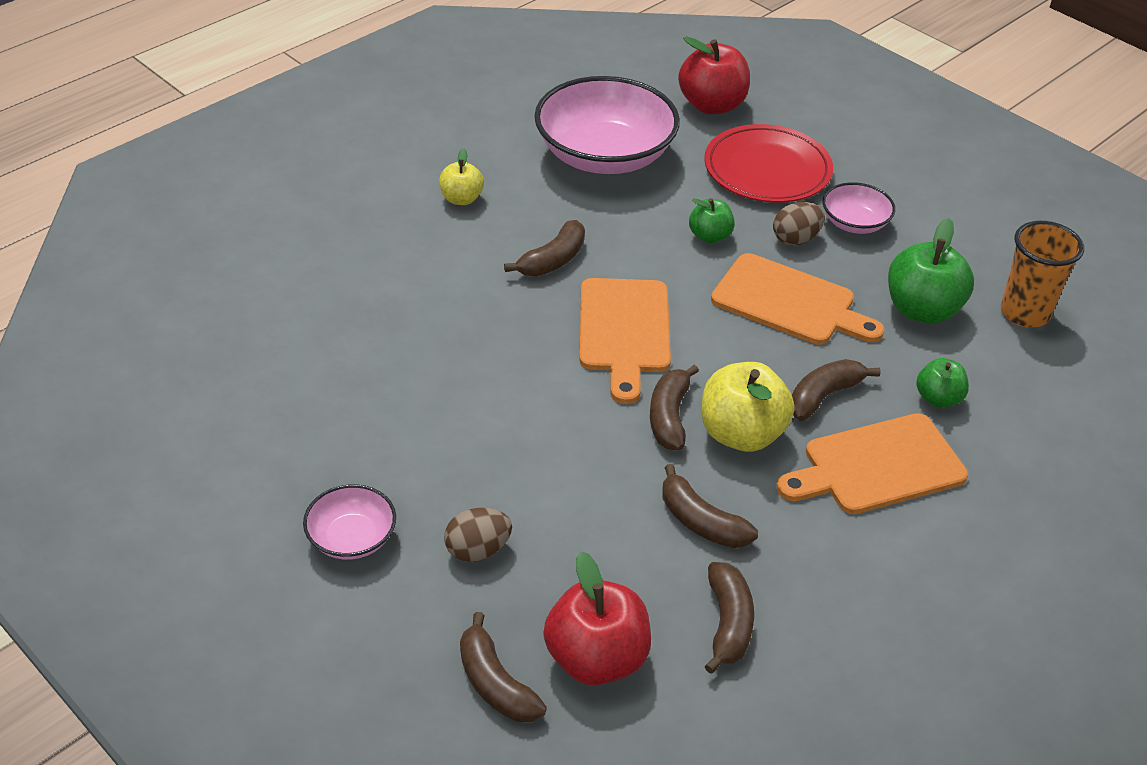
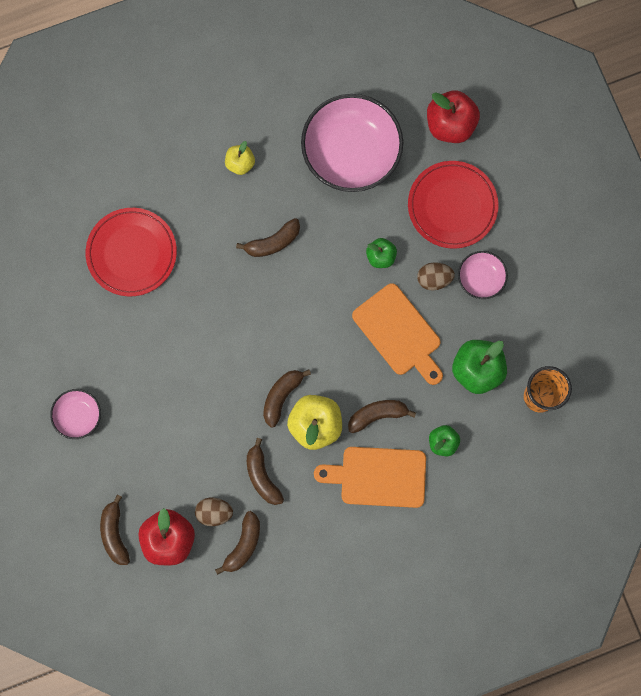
camera: 25 degrees right, 35 degrees up
(350, 323) = (132, 253): none -> red plate
(477, 550) = (138, 449): brown egg -> brown egg (214, 512)
(624, 331) = (288, 320): orange cutting board -> none

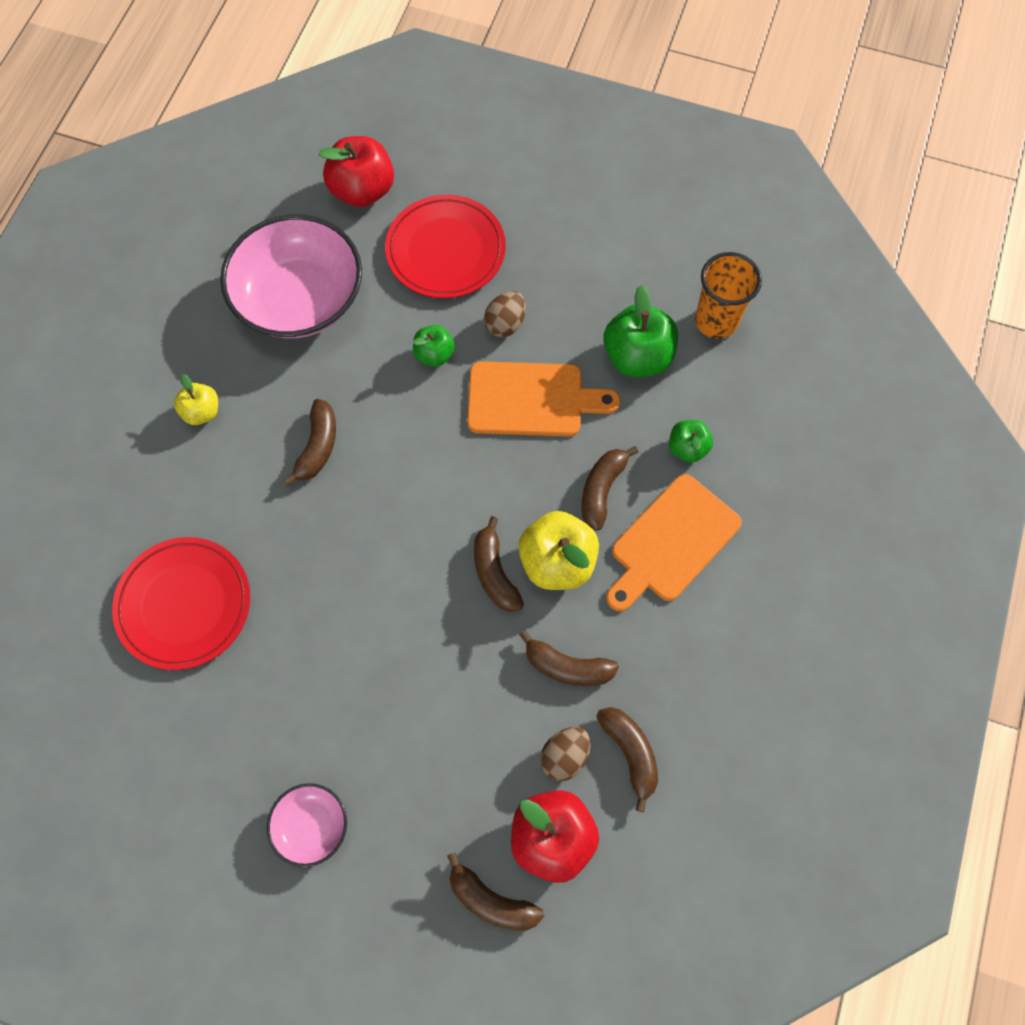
camera: 50 degrees left, 10 degrees down
(480, 278) = (544, 281): pink bowl -> none

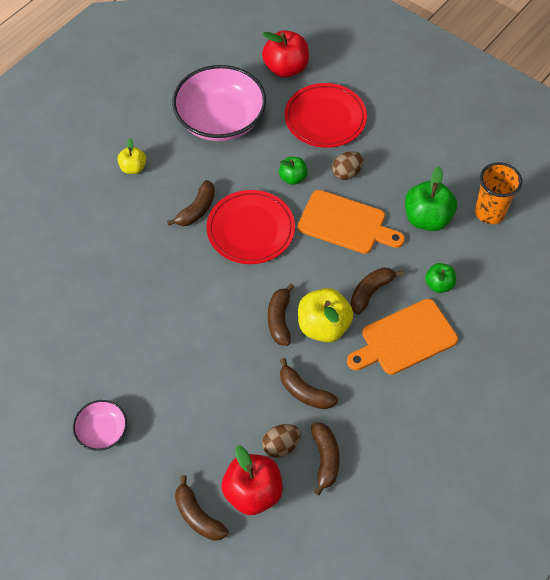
camera: 20 degrees right, 10 degrees down
(184, 604) = (77, 275): red plate -> red plate (250, 229)

